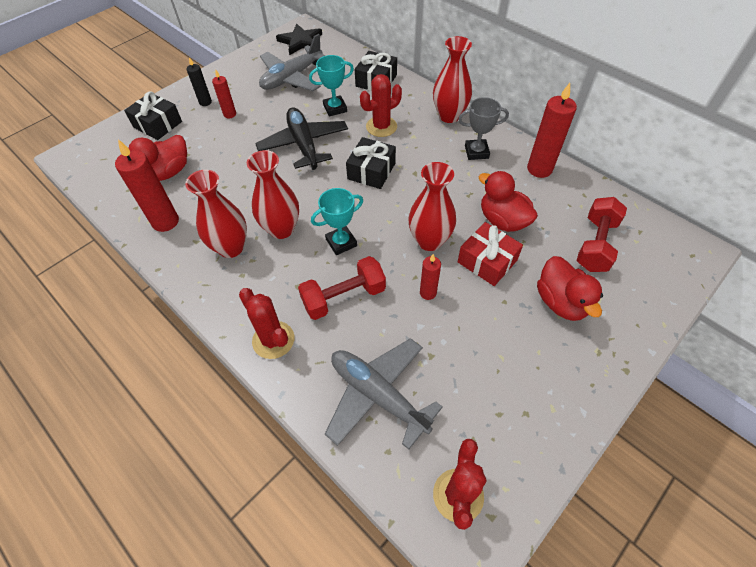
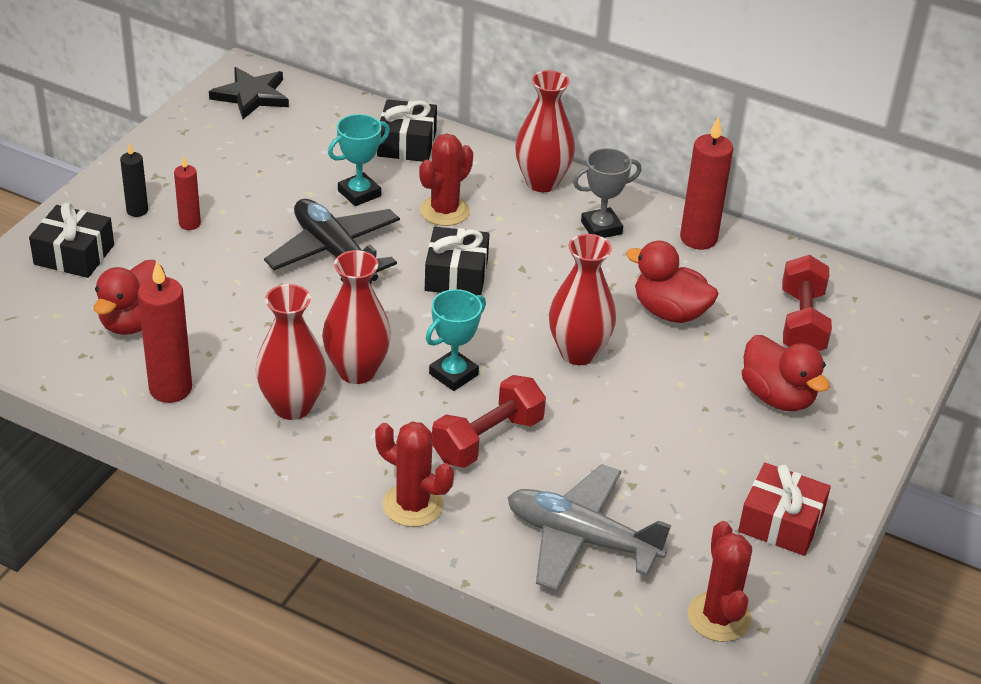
camera: 20 degrees left, 15 degrees down
(292, 78) = (265, 155): grey plane -> none
(428, 293) = (600, 415): red candle -> none
(487, 261) = (666, 365): red gift -> red gift (781, 522)

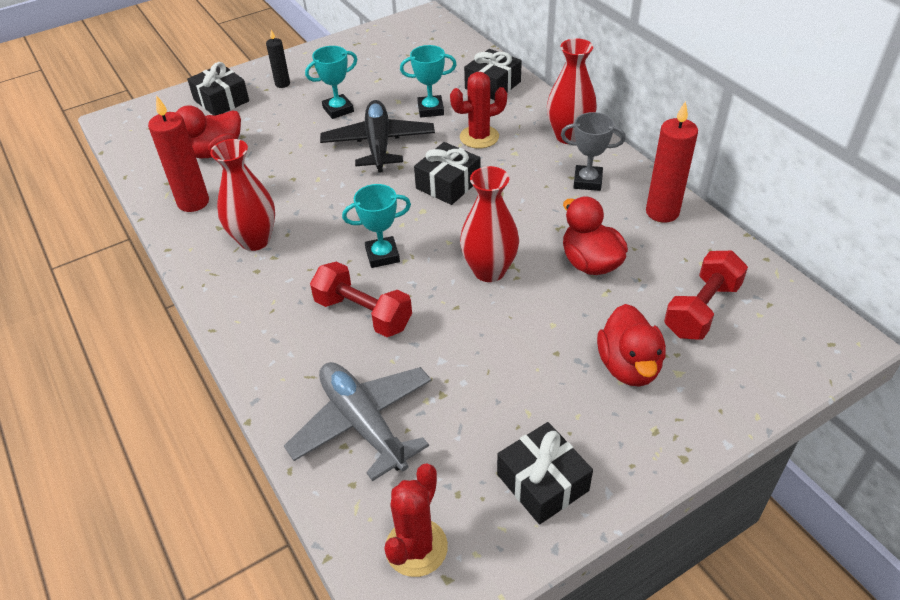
camera: 35 degrees right, 5 degrees up
(189, 224) = (305, 100): red candle -> none
(244, 224) = (338, 110): none -> turquoise trophy
(251, 96) = (417, 31): black star -> none
(357, 371) = (319, 230): red vase -> none
(413, 505) = (266, 343): red cactus -> none
(487, 439) = (363, 314): red dumbbell -> red dumbbell turned 45 degrees clockwise
(781, 522) = (542, 482): red gift -> black gift

